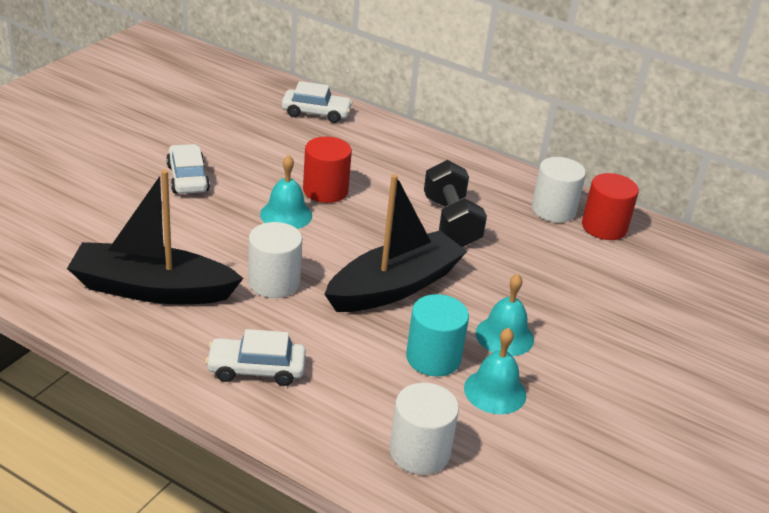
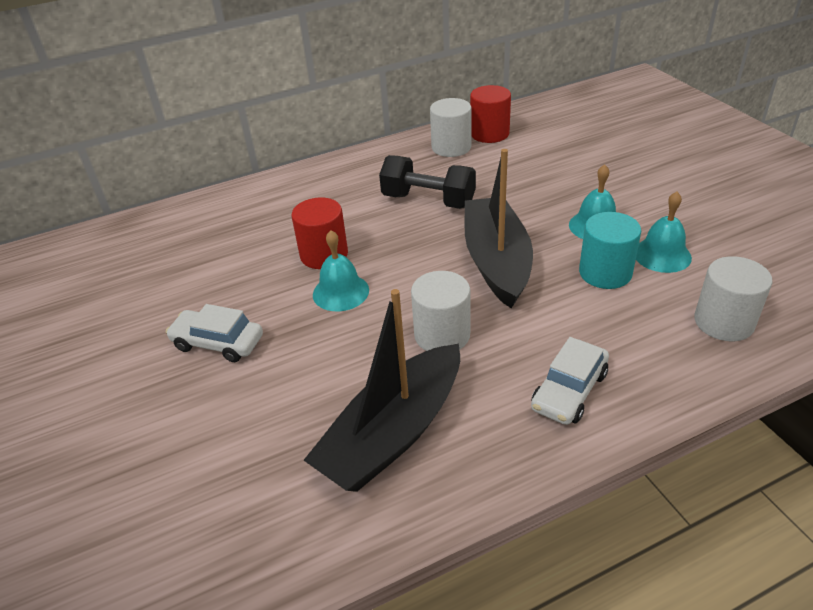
camera: 50 degrees left, 5 degrees up
(316, 113) = (194, 219): white car -> none

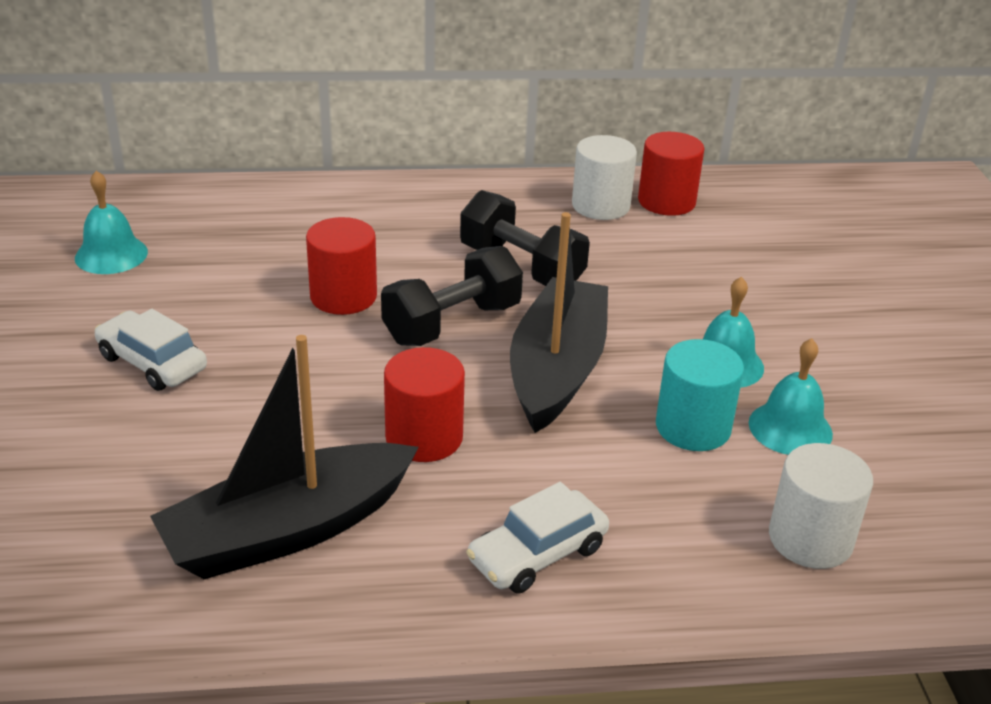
camera: 15 degrees right, 5 degrees down
(340, 292) = (334, 348): turquoise bell -> turquoise bell (111, 255)
(409, 251) = (452, 324): none -> black dumbbell
(442, 335) = (424, 437): white cylinder -> red cylinder

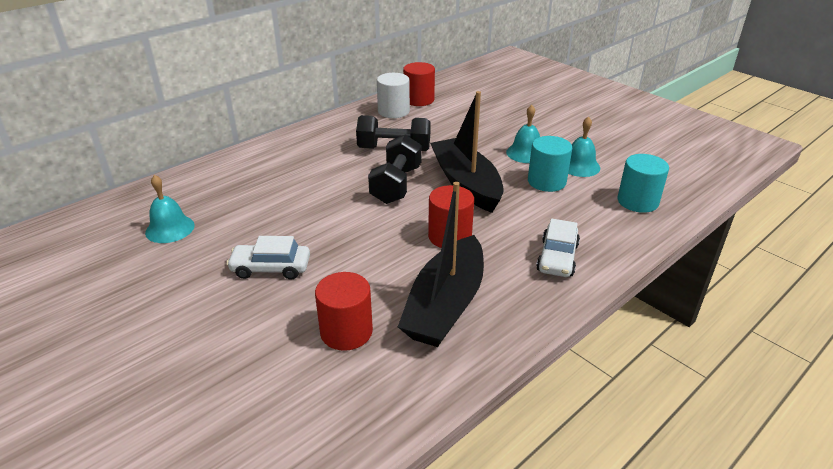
camera: 35 degrees left, 0 degrees up
(343, 296) = (328, 195): red cylinder -> red cylinder (346, 332)
(810, 539) = (637, 201): white cylinder -> turquoise cylinder

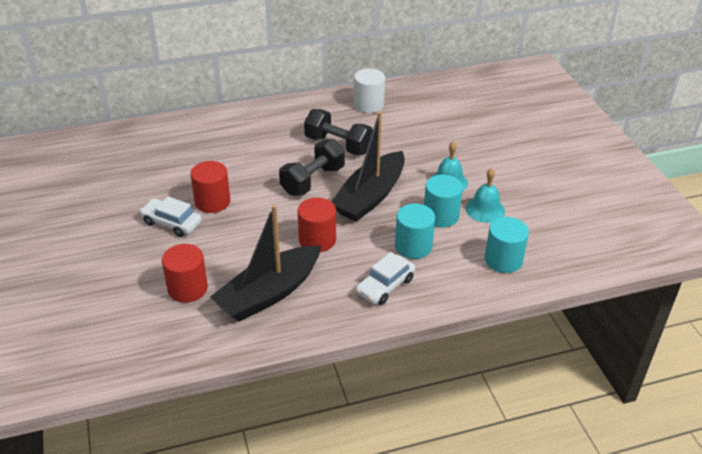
camera: 25 degrees right, 5 degrees up
(170, 228) = (125, 168): turquoise bell -> none
(419, 100) = (401, 98): red cylinder -> red cylinder (212, 202)
(466, 184) = (370, 197): black boat -> black boat turned 150 degrees counterclockwise
(548, 214) = (413, 246): none -> turquoise cylinder

